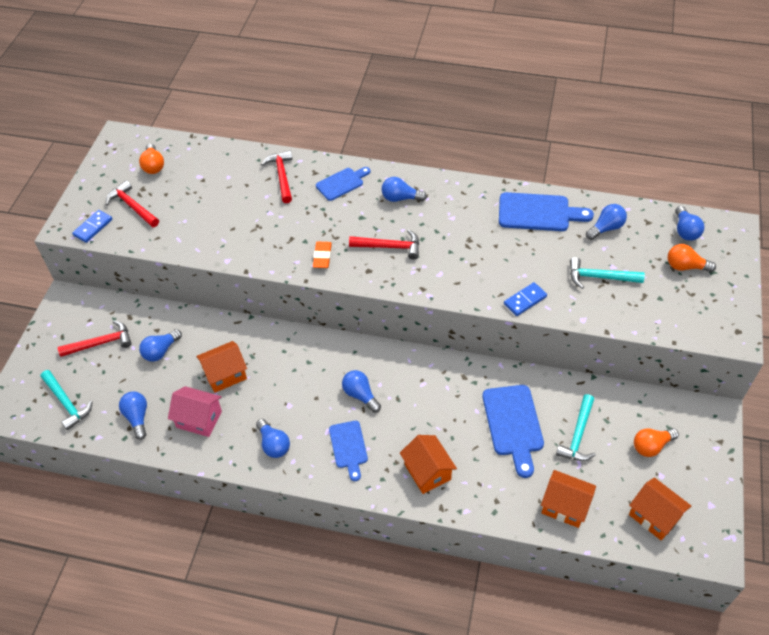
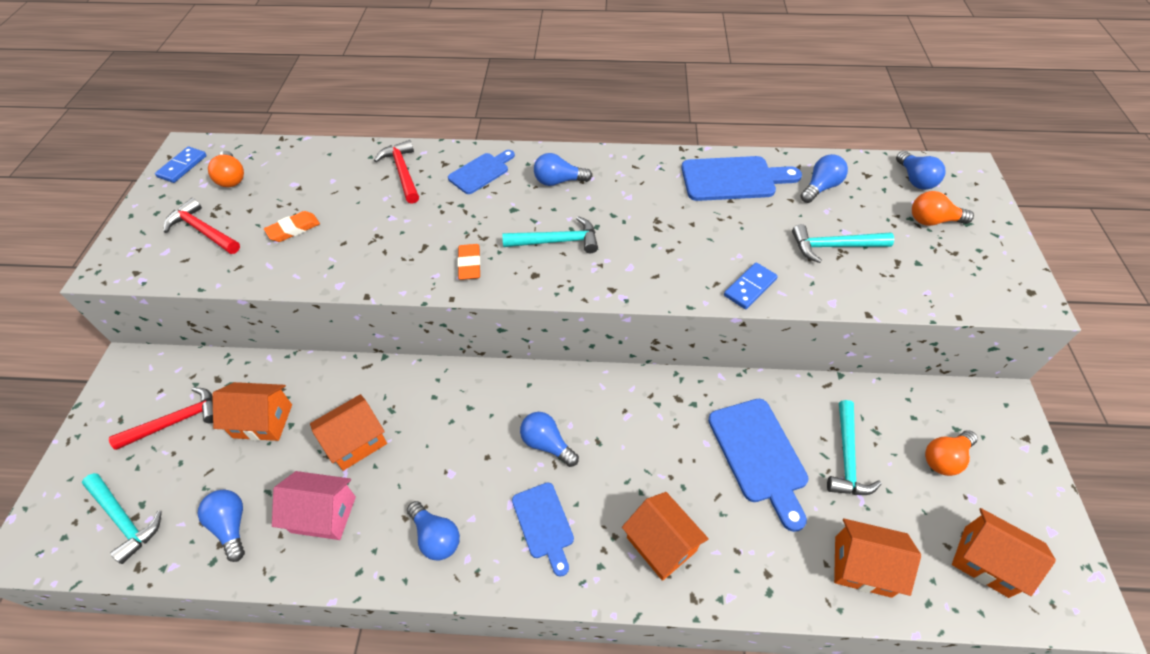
camera: 10 degrees left, 0 degrees up
(93, 227) = (146, 264): blue domino -> blue domino (182, 166)
(161, 351) = (263, 421): blue light bulb -> orange house
(197, 213) = (293, 229): none -> orange eraser
(389, 247) = (556, 241): red hammer -> turquoise hammer

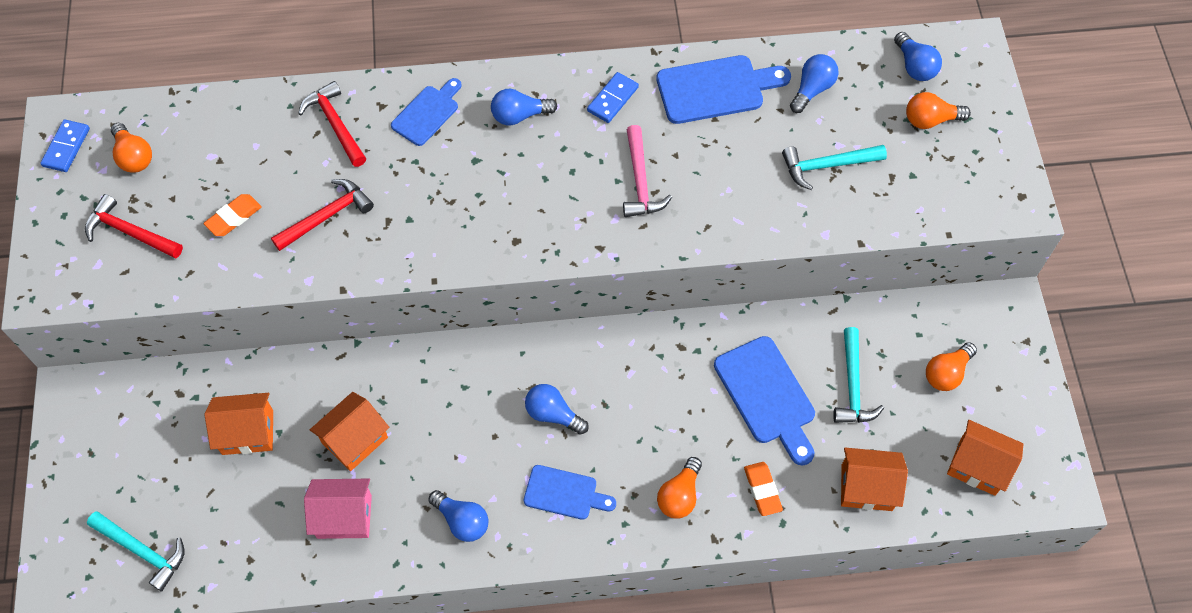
camera: 10 degrees left, 10 degrees up
(176, 421) = (153, 446): red hammer -> red hammer (326, 216)
(231, 526) = (255, 541): blue light bulb -> none
(469, 264) = (443, 237): orange eraser -> orange eraser (762, 490)
(544, 524) = (564, 493): blue cutting board -> blue cutting board turned 45 degrees counterclockwise
(556, 241) = (531, 196): turquoise hammer -> none
(657, 240) = (640, 181): none -> pink hammer
(661, 544) = (679, 495): orange house -> orange light bulb
(750, 287) = (742, 227): blue domino -> blue domino (613, 99)

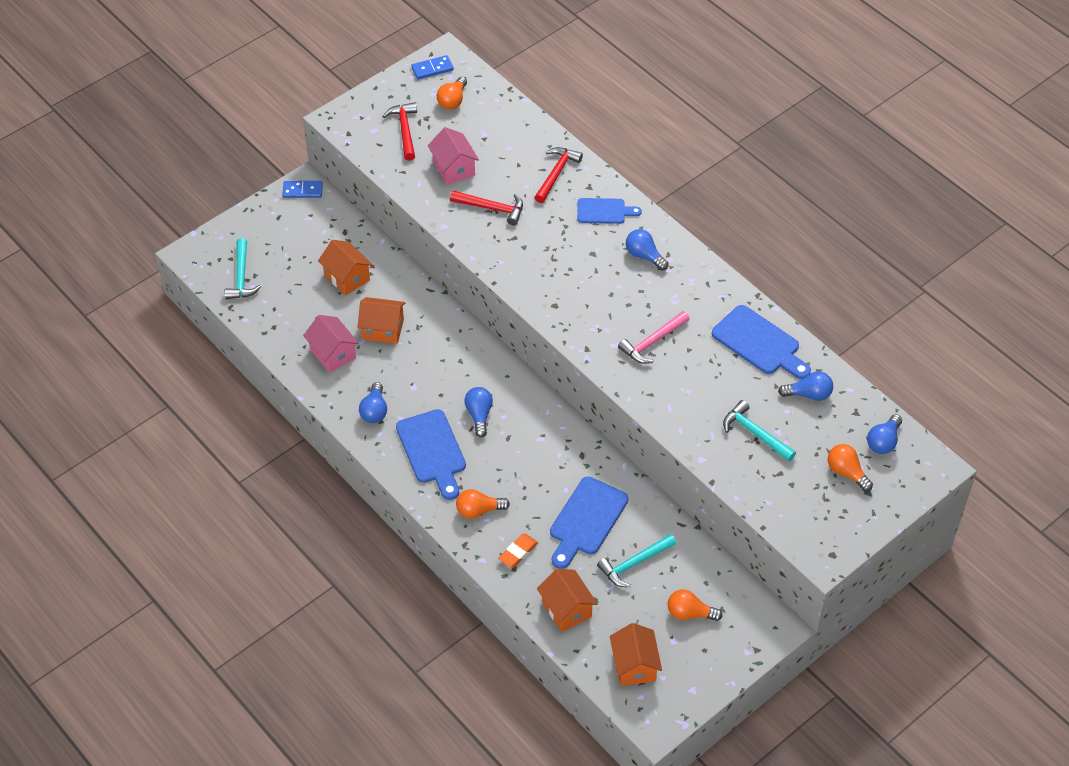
camera: 55 degrees right, 10 degrees down
(234, 217) = (454, 168): orange eraser -> pink house
(564, 493) = (432, 451): blue cutting board -> blue cutting board, size x1.57
(613, 99) = (700, 295): blue domino -> blue domino (302, 191)

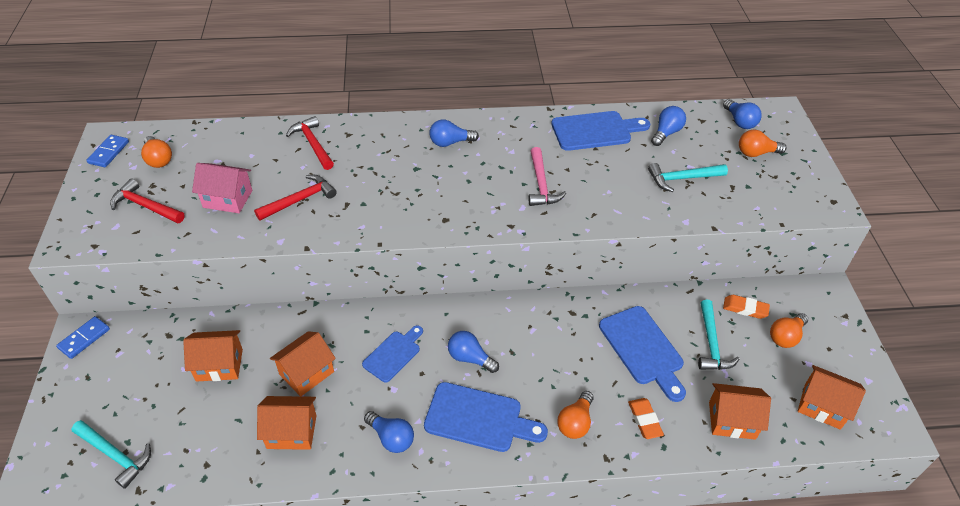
camera: 55 degrees left, 5 degrees down
(333, 353) = (291, 432): pink house -> orange house
(604, 211) = (382, 139): blue cutting board -> blue cutting board (393, 354)
(696, 572) = (745, 309): none -> orange eraser

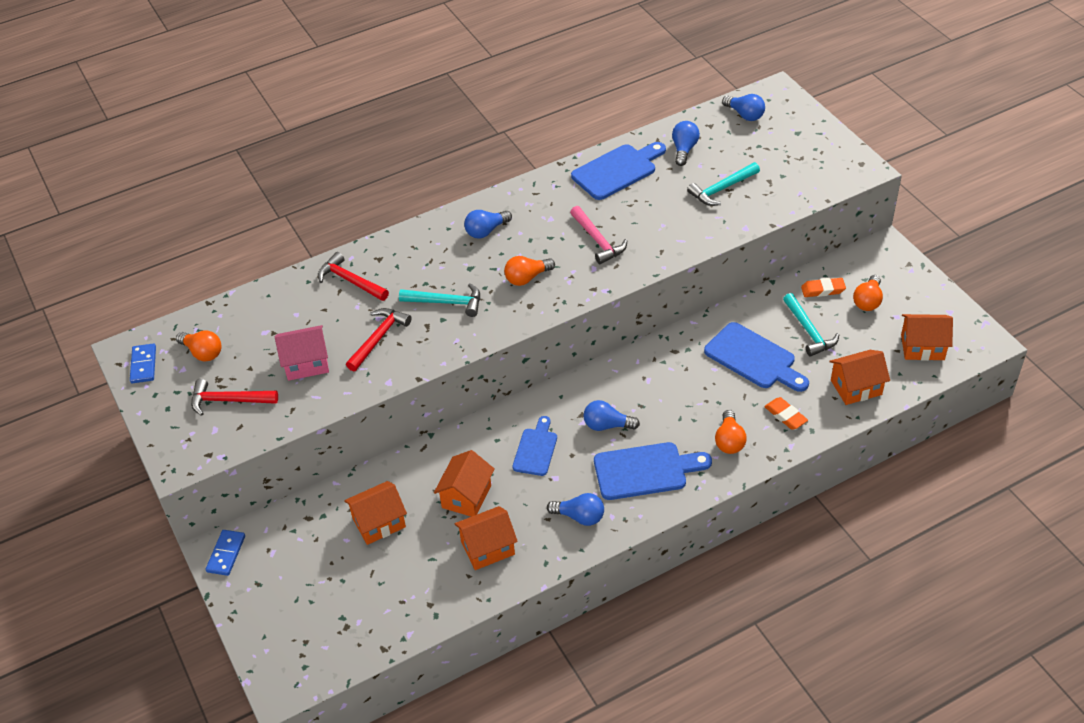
camera: 20 degrees left, 0 degrees up
(115, 455) = (339, 632): turquoise hammer -> turquoise hammer (446, 302)
(756, 153) = (774, 141): orange light bulb -> orange light bulb (527, 278)

